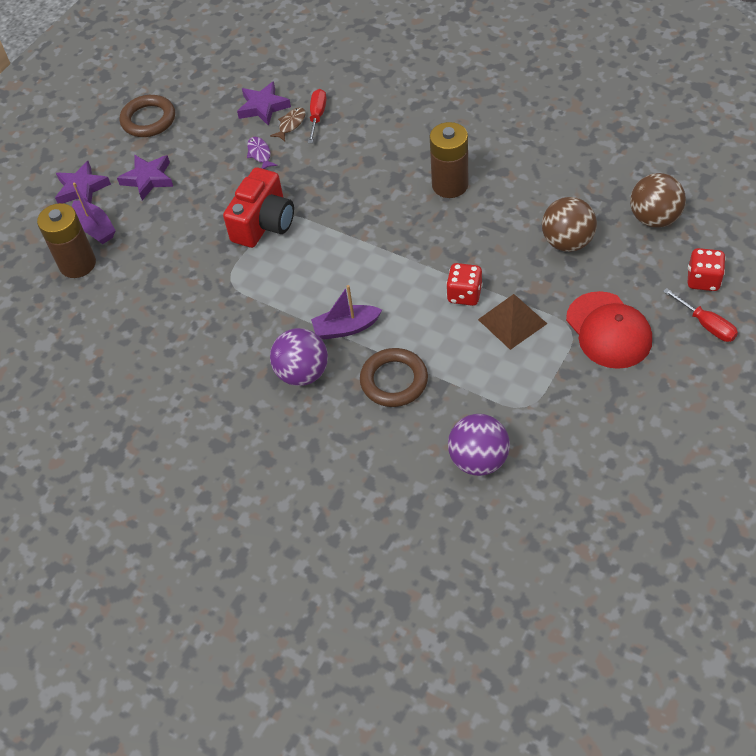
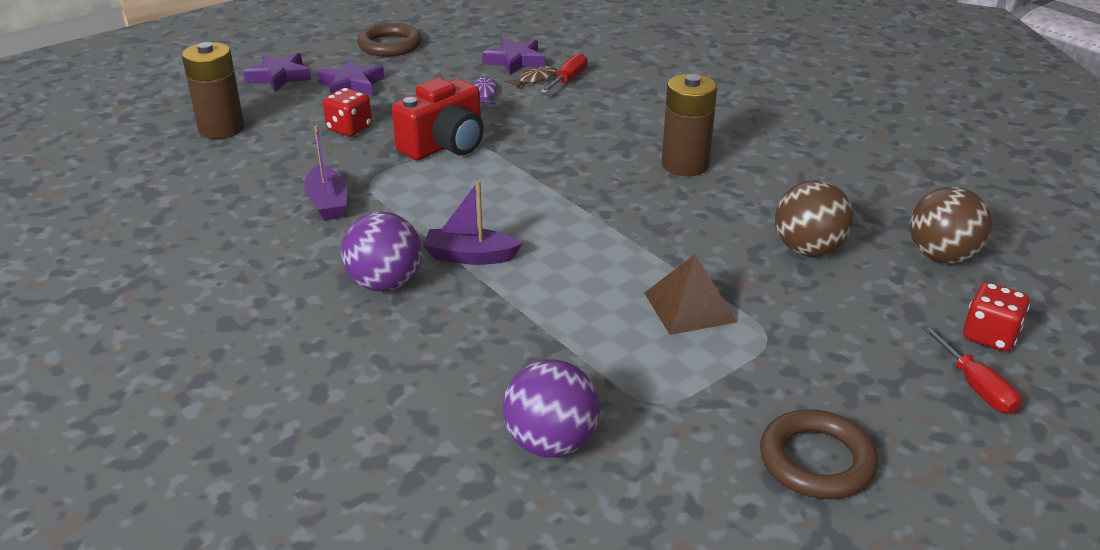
camera: 15 degrees right, 20 degrees down
(95, 228) = (265, 107): purple boat -> purple boat (328, 203)
(394, 380) = (493, 323): brown ring -> brown ring (816, 461)
(464, 294) = (641, 264): red dice -> red dice (349, 129)
(608, 330) = (822, 353): red cap -> none

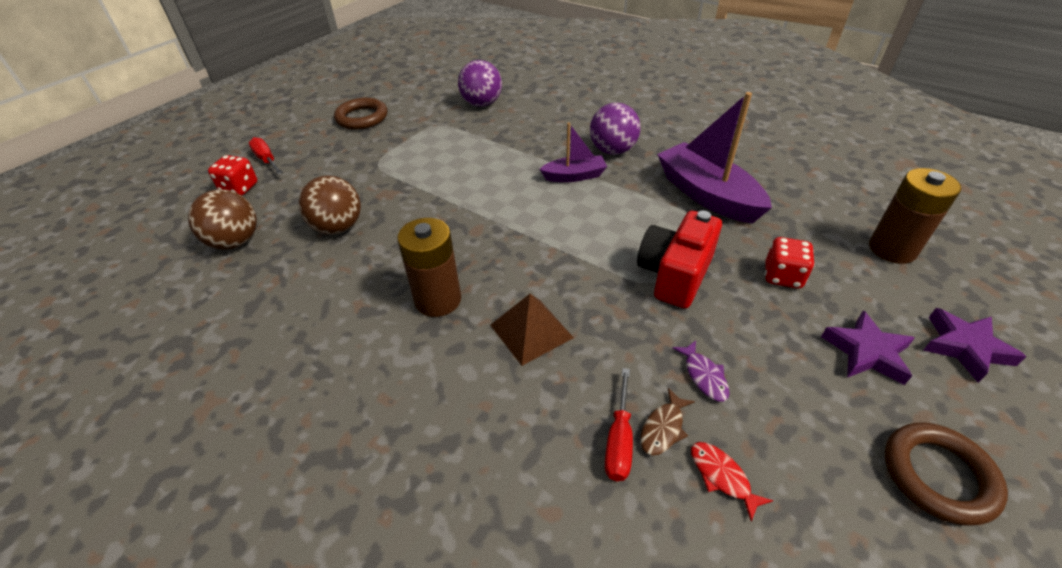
camera: 165 degrees right, 10 degrees up
(328, 203) = (707, 195): purple boat -> purple boat, size x1.80
(515, 61) = (722, 476): purple star -> red fish
(689, 307) = (424, 171): brown pyramid -> brown pyramid (531, 331)

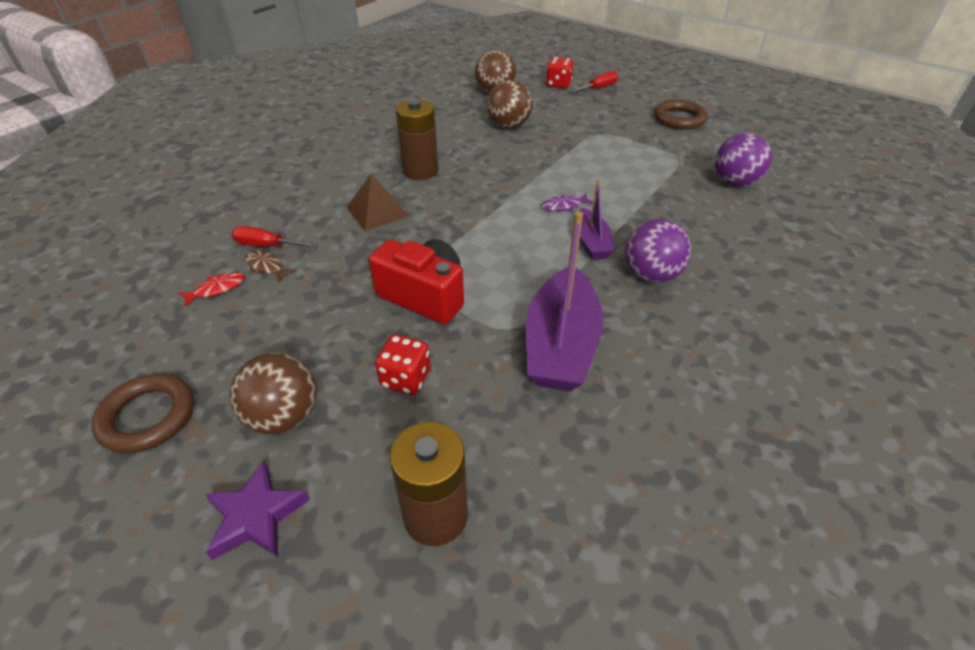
camera: 90 degrees right, 0 degrees up
(704, 376) = (302, 295): purple fish -> purple fish (564, 206)
(707, 195) = (560, 345): purple boat -> purple boat turned 135 degrees clockwise
(867, 352) = (284, 416): purple star -> brown ball

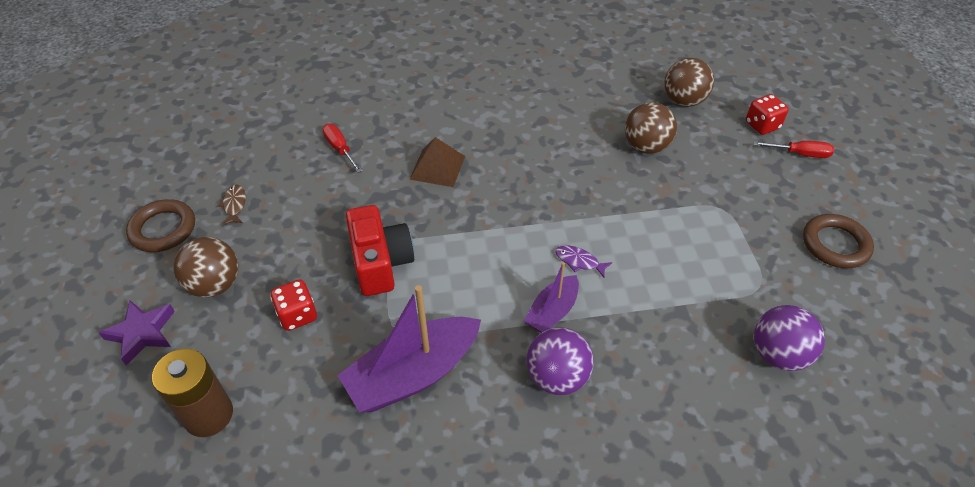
camera: 45 degrees right, 5 degrees up
(217, 289) = (279, 164): red fish -> none
(266, 267) = (321, 166): brown fish -> brown fish (234, 205)
(420, 171) = (512, 149): brown battery -> none

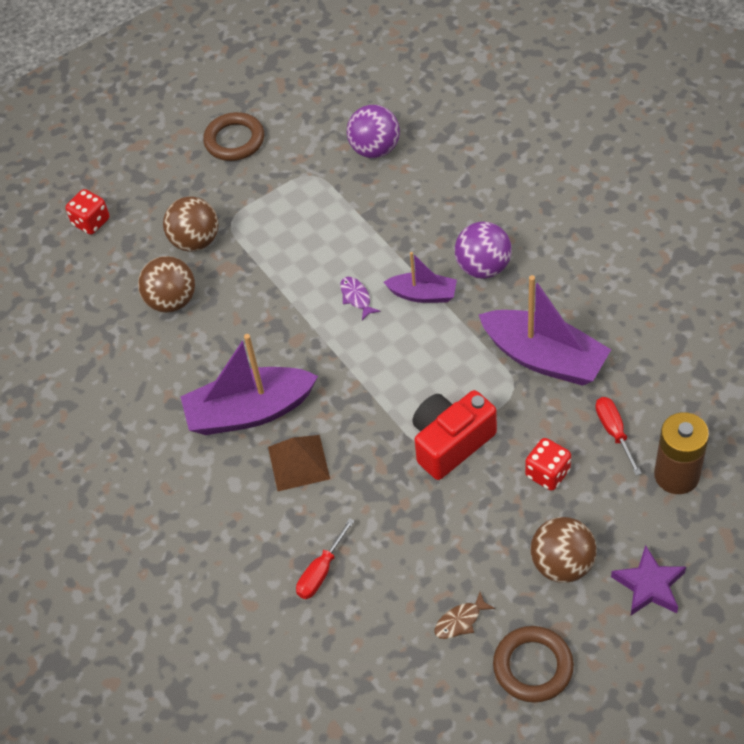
camera: 110 degrees left, 5 degrees up
(504, 156) = (249, 411): none -> purple boat
(579, 261) = (356, 297): purple fish -> purple fish turned 150 degrees clockwise
(684, 101) = (78, 293): brown ball -> brown ball (195, 241)
(799, 154) = (123, 186): red screwdriver -> red screwdriver (614, 432)

